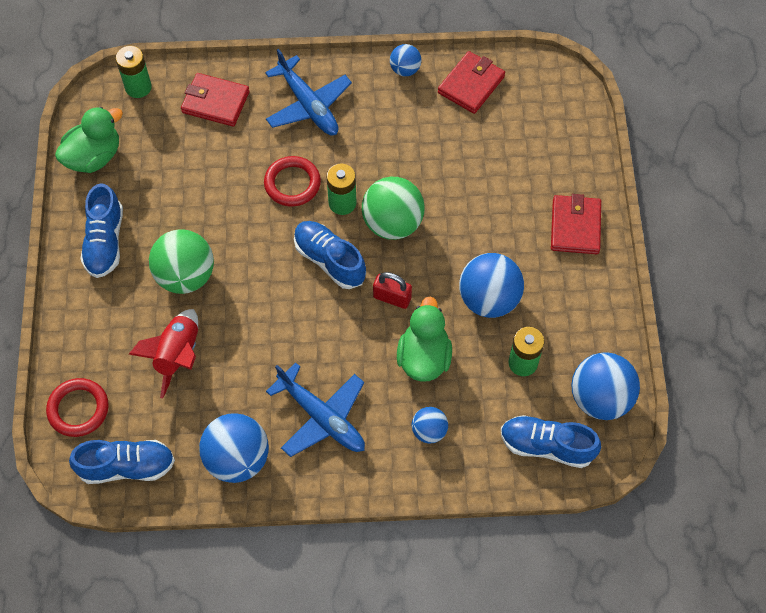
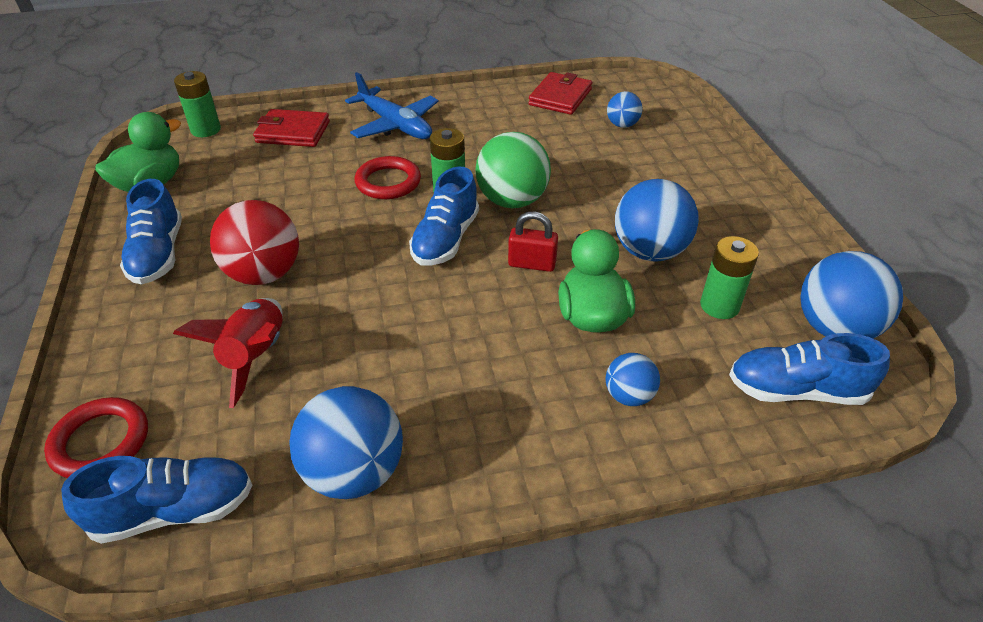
camera: 10 degrees left, 20 degrees down
(186, 276) = (264, 274): green ball -> red ball
(321, 417) = (471, 400): blue plane -> none
(329, 260) = (446, 239): blue shoe -> blue shoe turned 105 degrees counterclockwise
(405, 69) = (490, 94): blue ball -> blue ball (622, 125)
(575, 227) = (717, 182): red wallet -> none

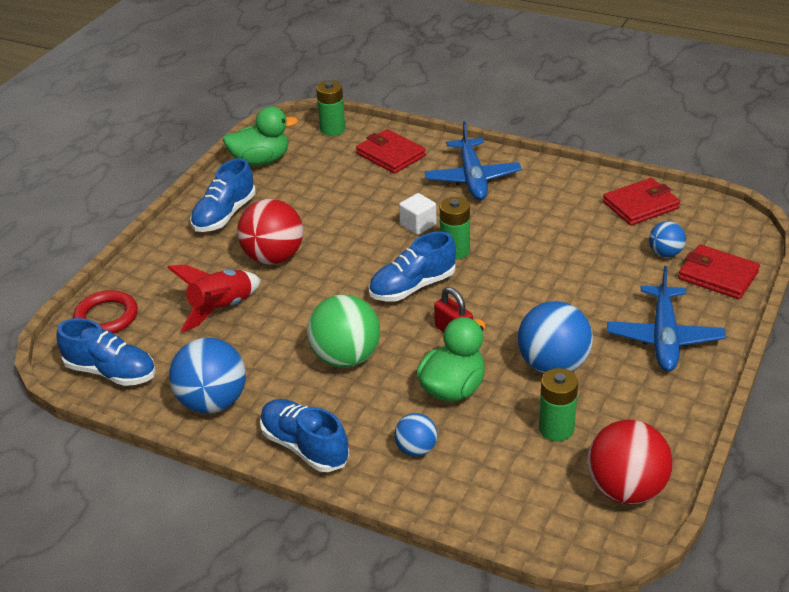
camera: 40 degrees right, 5 degrees down
(388, 182) = (418, 224): red ring -> white cube
(512, 201) = (493, 279): green ball -> green ball (346, 358)
(678, 126) = (718, 275): none -> red wallet
(701, 188) = (664, 337): none -> blue plane
(796, 390) = (536, 509): blue shoe -> blue shoe (304, 447)
(834, 329) = (626, 489): blue ball -> red ball

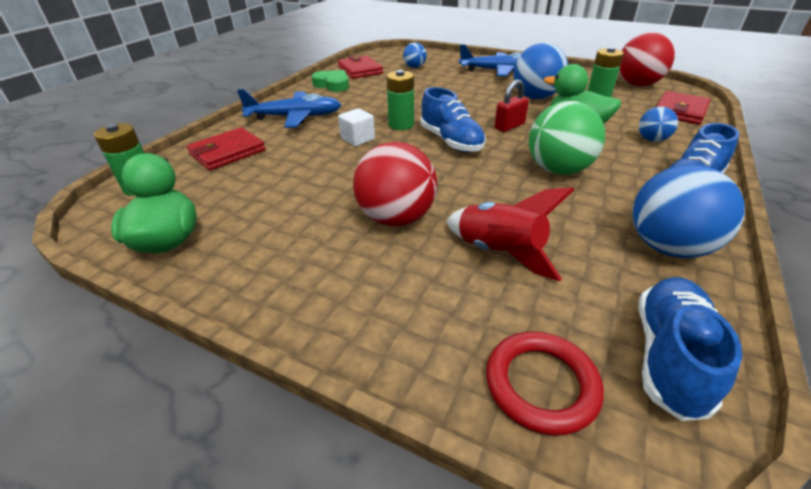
camera: 90 degrees left, 0 degrees up
(224, 215) = (288, 266): blue shoe -> none
(577, 189) = (332, 85): none -> green heart
(718, 275) = (438, 58): red wallet -> red wallet (680, 111)

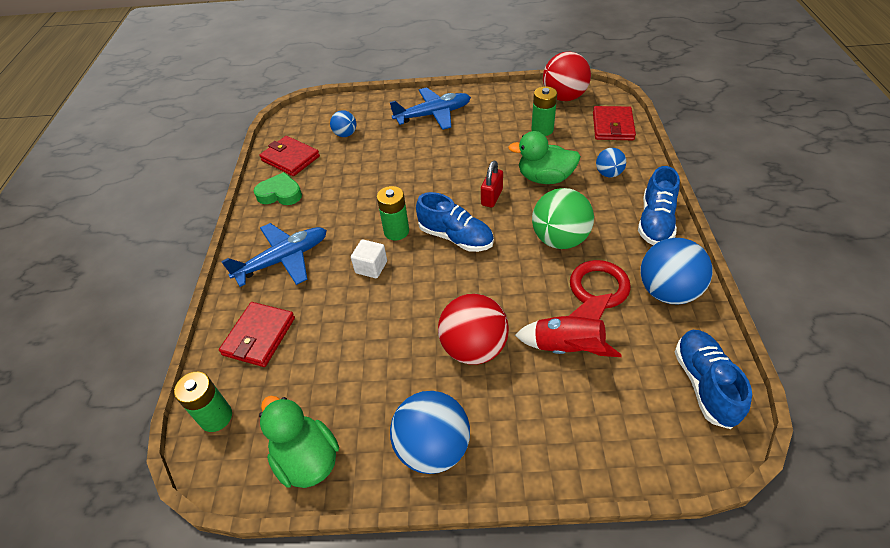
camera: 25 degrees left, 10 degrees up
(535, 97) = (490, 146): blue ball -> blue ball (433, 448)
(541, 384) = (650, 441): red ring -> red ring (599, 287)

